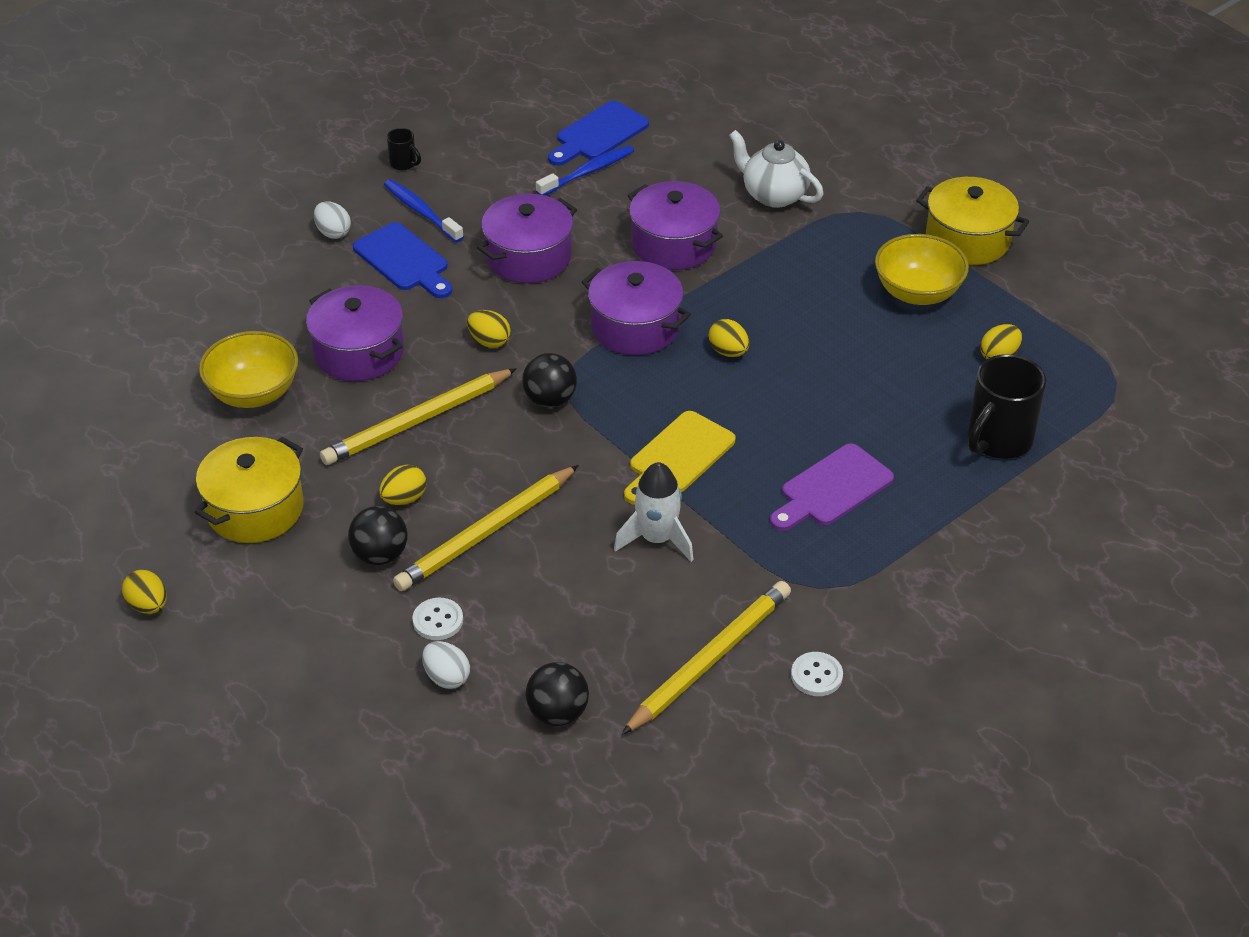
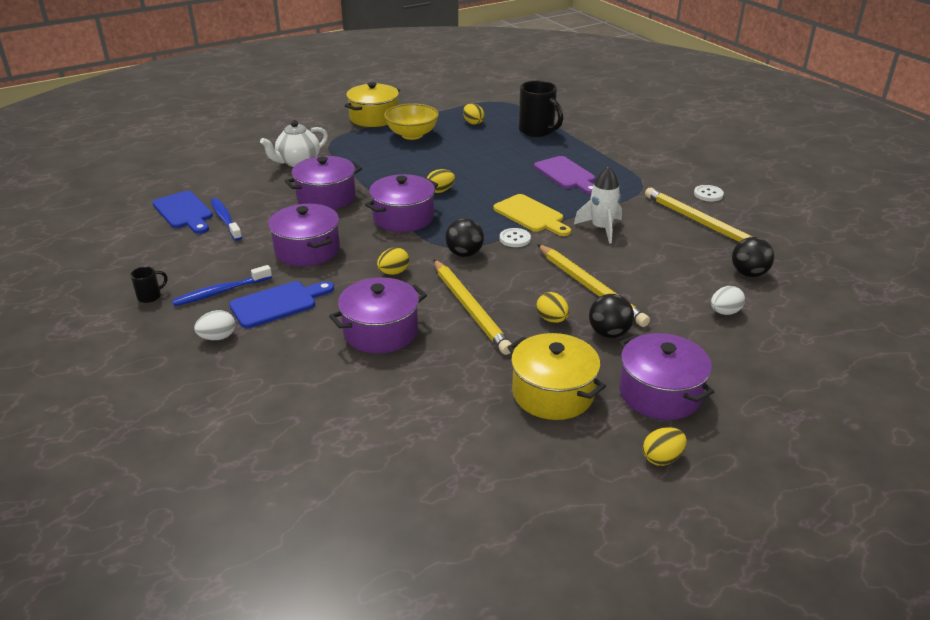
camera: 80 degrees left, 10 degrees down
(254, 393) = (410, 390): yellow bowl -> none
(261, 605) = (660, 393): none -> purple pot
(438, 620) = (673, 312): white button -> white button (515, 239)

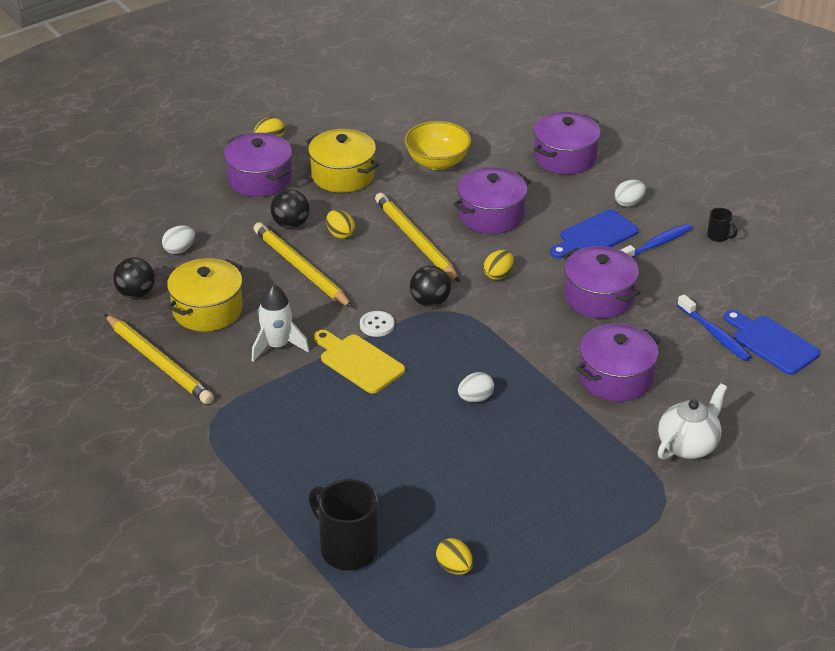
camera: 175 degrees right, 5 degrees up
(150, 296) = (718, 236): black mug -> black mug turned 90 degrees counterclockwise
(374, 118) = (624, 572): yellow pot -> yellow pot (207, 310)
(403, 218) = (510, 349): purple pot -> purple pot (565, 157)
(412, 135) = (546, 525): yellow bowl -> yellow bowl (437, 162)
(440, 191) = (475, 398): yellow egg -> white egg
(566, 175) = (309, 441): purple cutting board -> none
(708, 194) = (129, 412): white button -> none

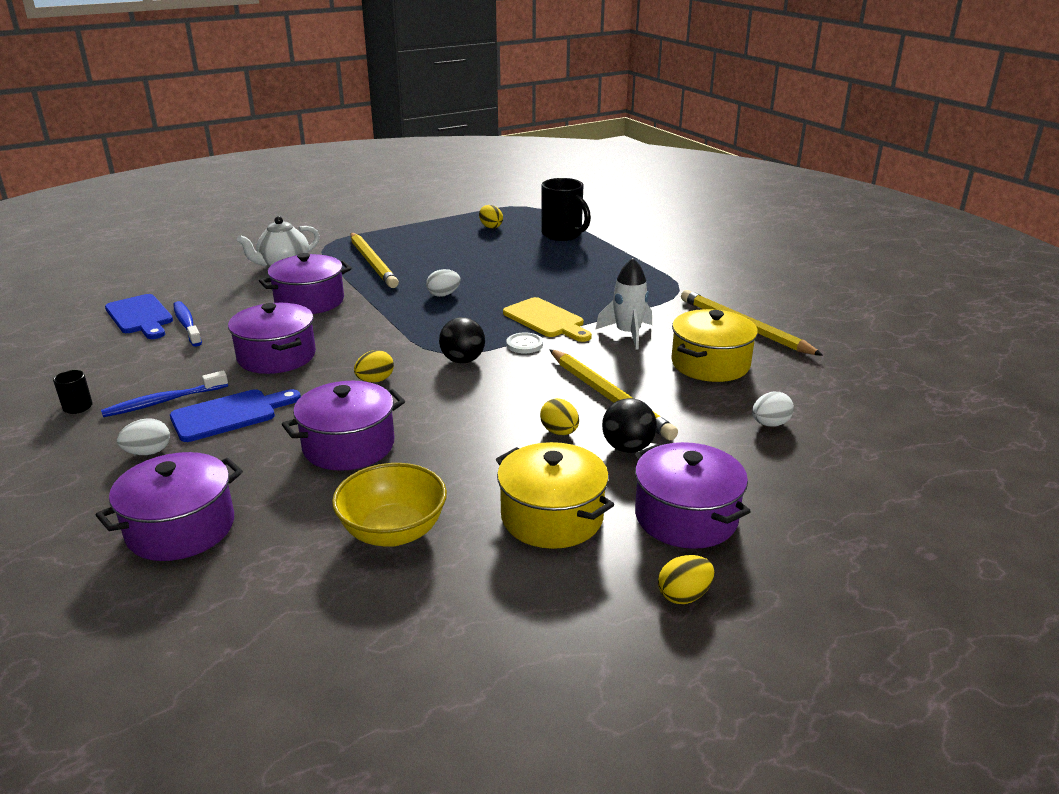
camera: 175 degrees left, 10 degrees down
(136, 293) = (800, 382): black ball -> none
(416, 240) = (461, 420): yellow pencil -> yellow pencil (372, 263)

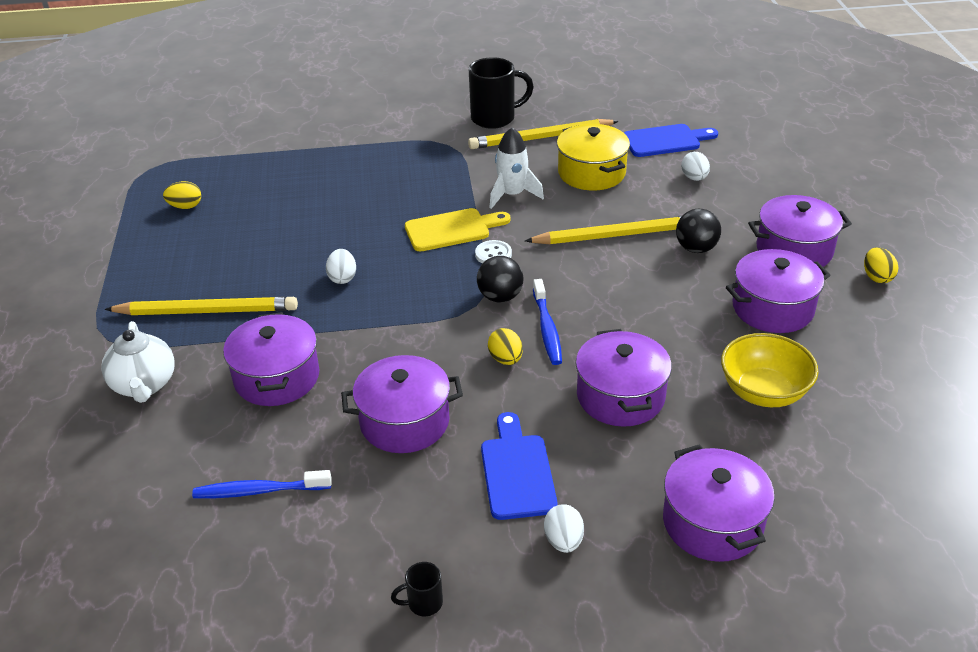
camera: 65 degrees left, 10 degrees up
(140, 316) = (196, 536): blue cutting board -> blue cutting board (665, 141)
(163, 402) = (456, 524): blue toothbrush -> blue toothbrush (547, 329)
(552, 517) = (772, 308): yellow pot -> purple pot
(559, 432) = (657, 274): yellow egg -> none
(563, 235) = (258, 168): black mug -> black mug (495, 118)

